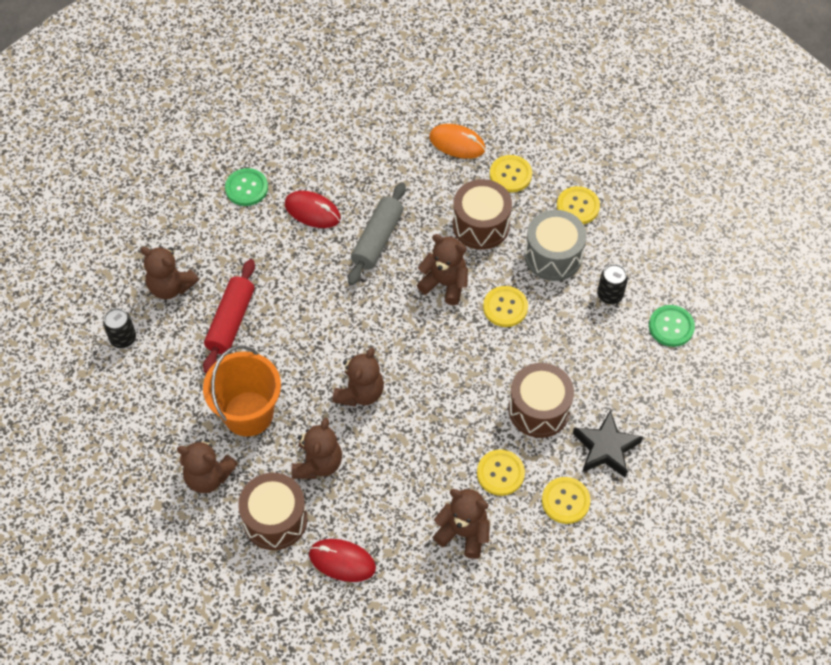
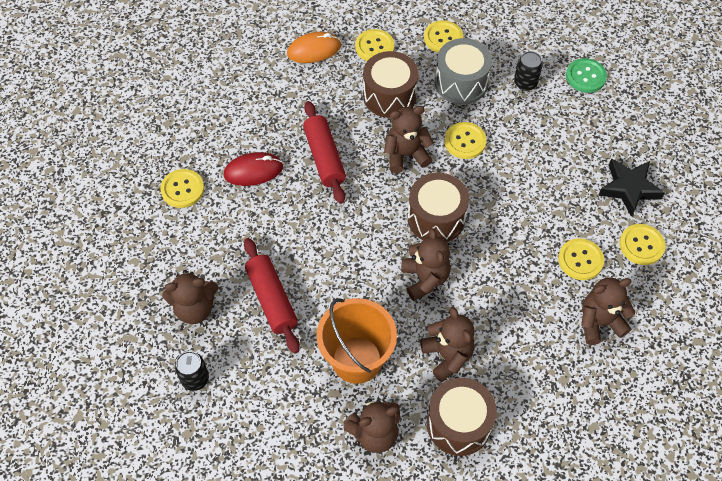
camera: 40 degrees left, 0 degrees up
(246, 188) = (182, 189): green button -> yellow button
(342, 561) = (538, 414): red mouse -> none
(377, 239) = (324, 157): grey rolling pin -> red rolling pin
(539, 409) = (560, 195): brown drum -> brown drum (436, 218)

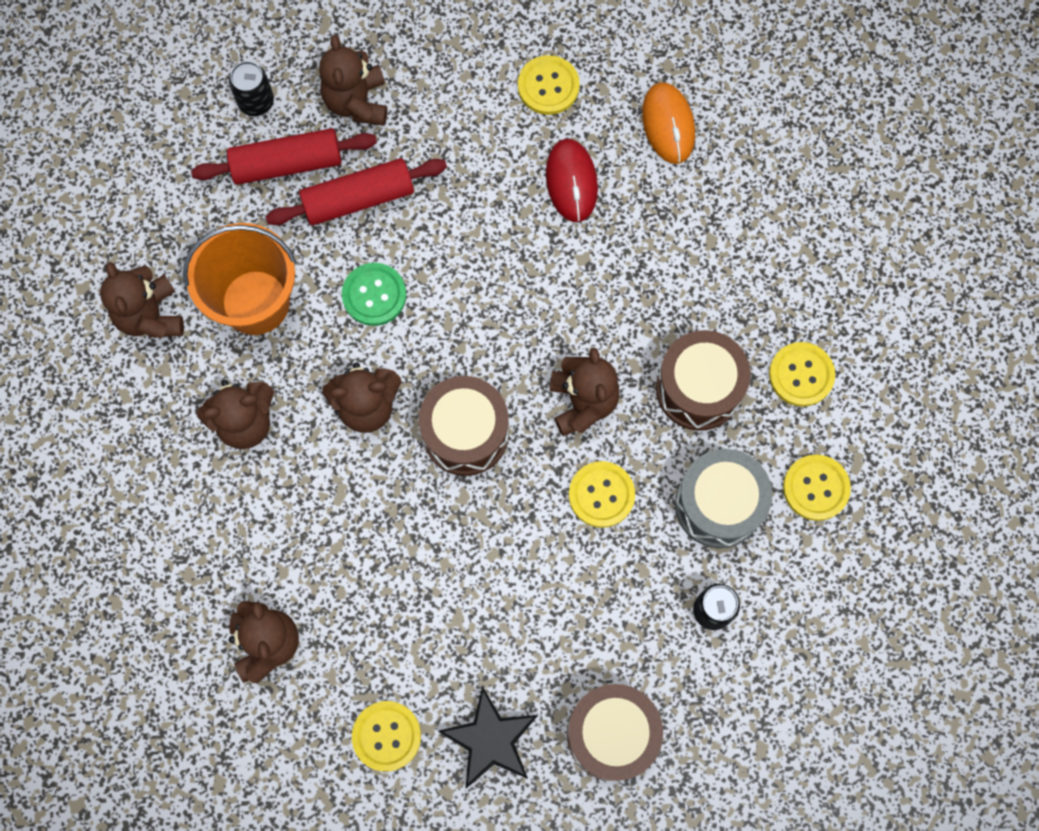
camera: 95 degrees right, 15 degrees up
(314, 50) = (799, 280): orange mouse -> orange mouse (668, 124)
(324, 157) = (587, 282): red rolling pin -> red rolling pin (287, 164)
(458, 424) = (146, 423): brown drum -> brown drum (612, 734)
(580, 260) = (371, 636): yellow button -> none
(585, 76) = (720, 716): green button -> green button (374, 295)

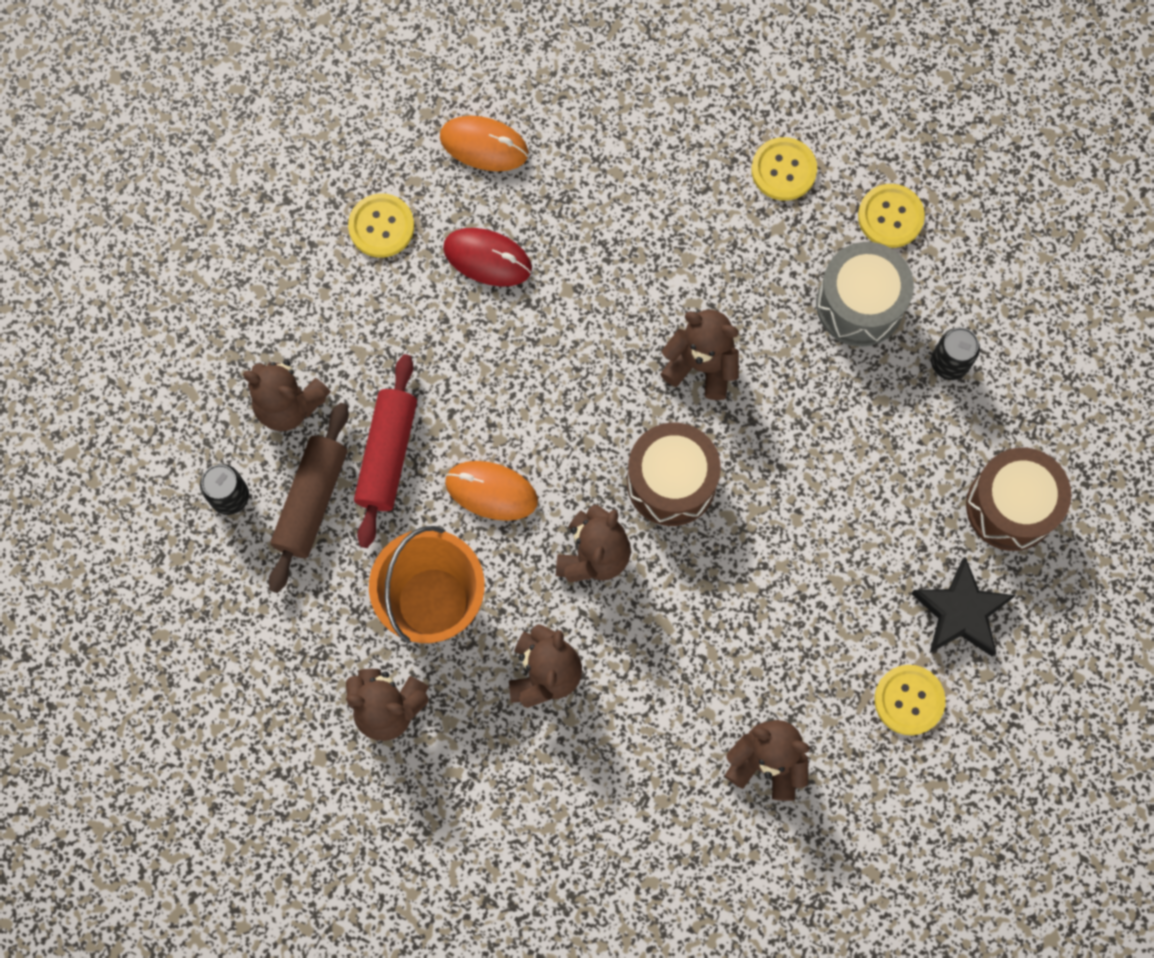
camera: 60 degrees left, 0 degrees up
(287, 164) = (311, 501): red rolling pin -> brown rolling pin
(374, 295) = (491, 491): green button -> orange mouse
(601, 495) = (795, 397): yellow button -> none
(698, 388) = (746, 261): brown drum -> none

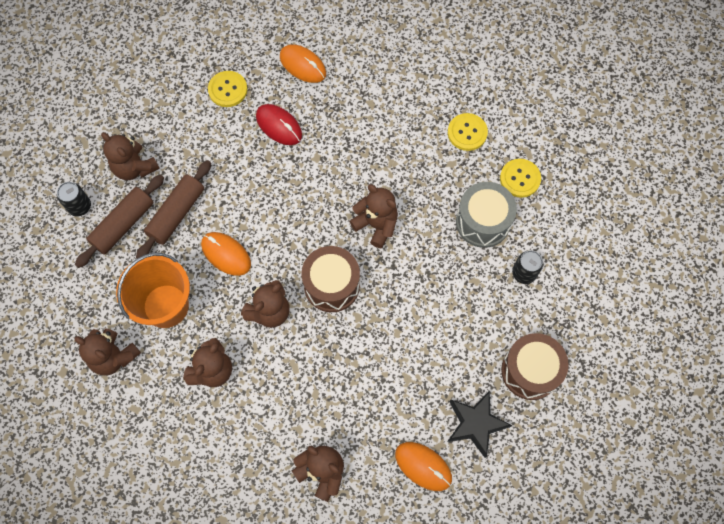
camera: 20 degrees right, 5 degrees down
(387, 455) = (176, 214): red rolling pin -> brown rolling pin
(909, 700) = (423, 466): yellow button -> orange mouse

